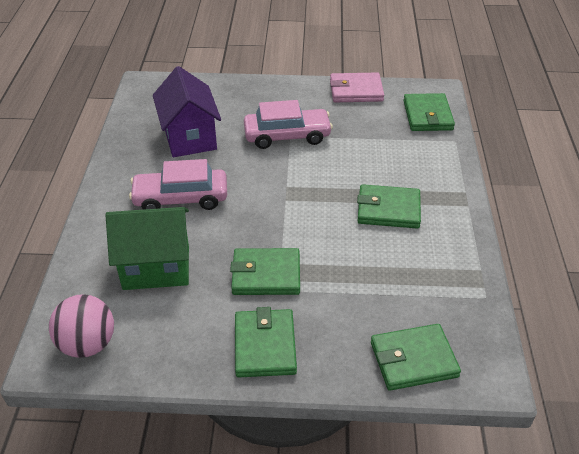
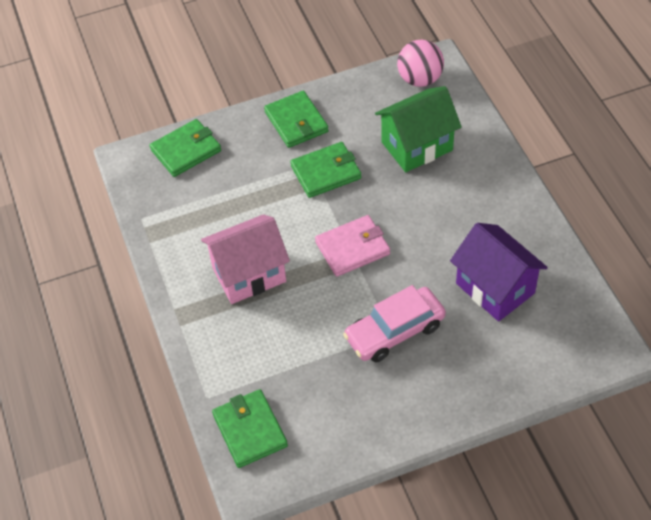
camera: 160 degrees right, 10 degrees up
(181, 198) = (447, 214): pink car -> none
(356, 91) = (353, 443): pink wallet -> pink wallet (352, 248)
(388, 209) = (249, 274): green wallet -> pink house

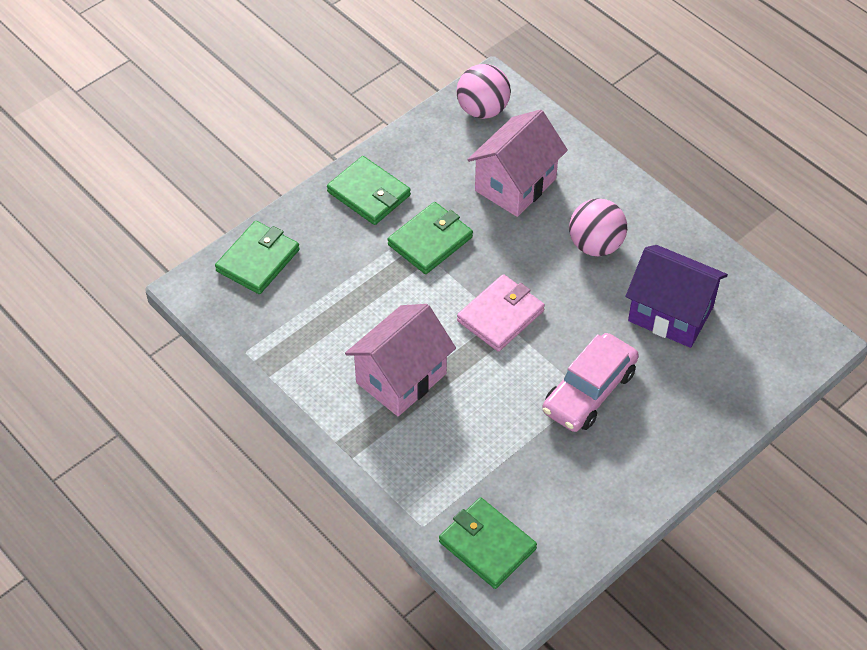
camera: 25 degrees left, 0 degrees up
(417, 146) = (515, 185): green house -> pink house
(459, 213) = (595, 245): none -> pink ball

